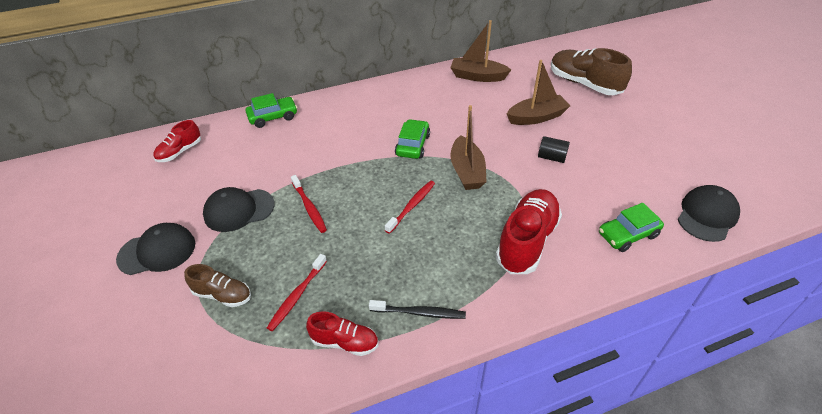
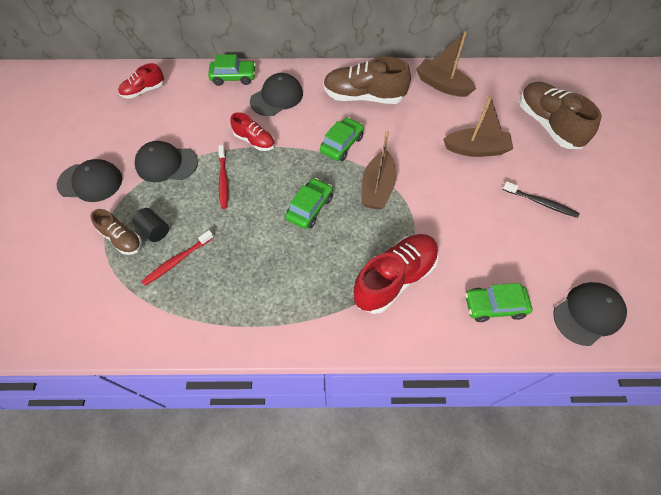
camera: 20 degrees right, 15 degrees up
(327, 123) = (277, 97): none -> black cap
(345, 342) = (195, 316): red shoe -> red shoe (254, 141)
(411, 206) = (310, 208): red toothbrush -> green car
(412, 102) = (364, 97): none -> brown shoe
(419, 313) = (266, 313): black toothbrush -> black toothbrush (540, 202)
(551, 157) = (466, 199): black cylinder -> black cylinder (154, 230)

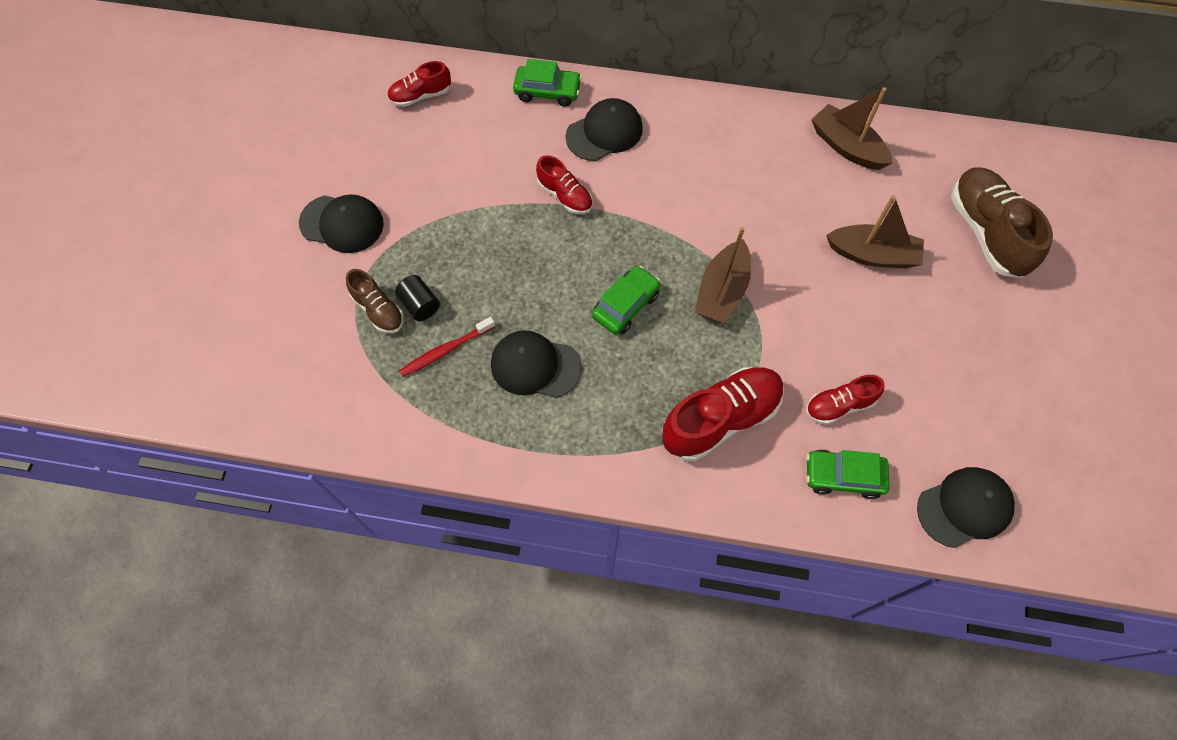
camera: 10 degrees right, 5 degrees up
(166, 164) = (443, 212): black cap -> black cap (535, 366)
(223, 180) = (516, 247): red toothbrush -> none
(341, 144) = (684, 219): green car -> none
(364, 97) = (728, 149): brown shoe -> none
(478, 254) = (839, 405): none -> red shoe
(540, 202) = (943, 347): black toothbrush -> none

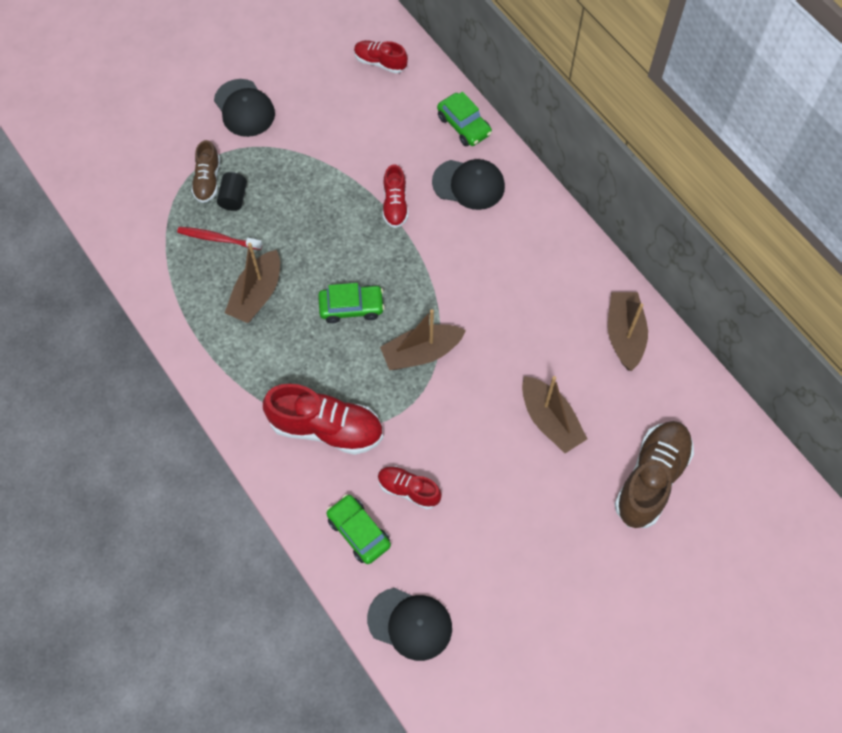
camera: 45 degrees right, 0 degrees up
(535, 366) = (257, 294): black cap -> brown boat

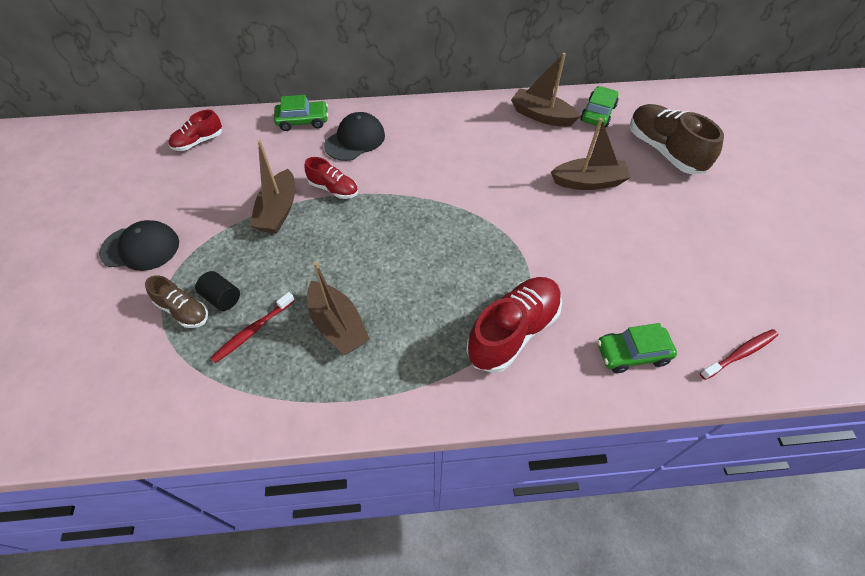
camera: 60 degrees left, 10 degrees down
(351, 307) = (405, 259): green car -> green car (598, 113)
(408, 490) = (606, 297): red shoe -> none
(410, 623) = (739, 354): black cap -> red toothbrush
(421, 353) = (481, 231): brown boat -> brown boat (278, 211)

